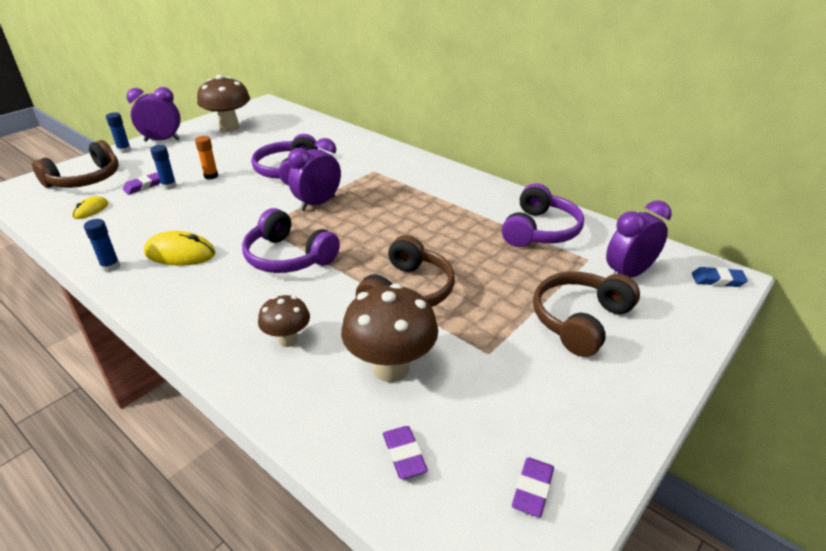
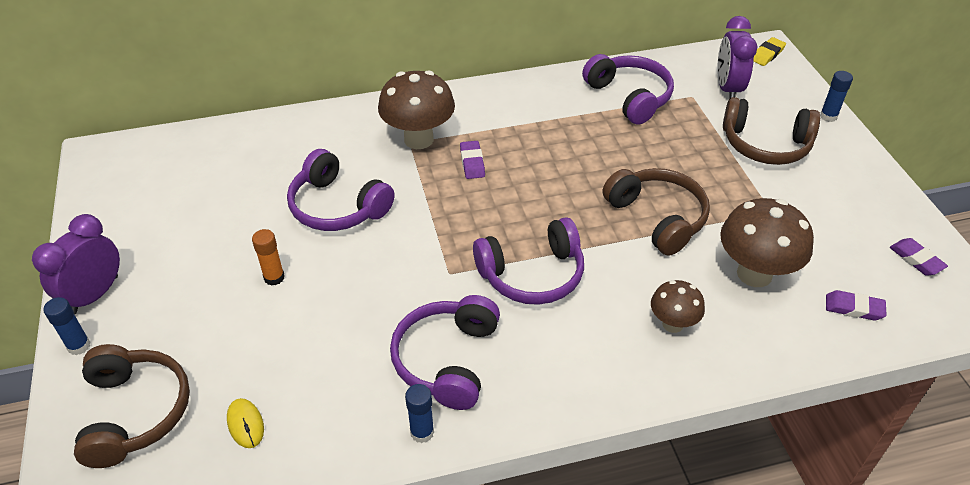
camera: 55 degrees left, 10 degrees up
(143, 186) = (230, 352): purple eraser -> purple eraser (472, 162)
(169, 186) = (259, 326): blue glue stick -> blue glue stick (828, 116)
(180, 253) = (447, 360): yellow mouse -> purple headphones
(229, 127) = (139, 214): brown mushroom -> brown mushroom (418, 139)
(318, 203) = (442, 212): purple clock -> none
(579, 320) = (765, 145): brown headphones -> brown headphones turned 60 degrees counterclockwise
(717, 280) = (767, 54): blue eraser -> yellow eraser

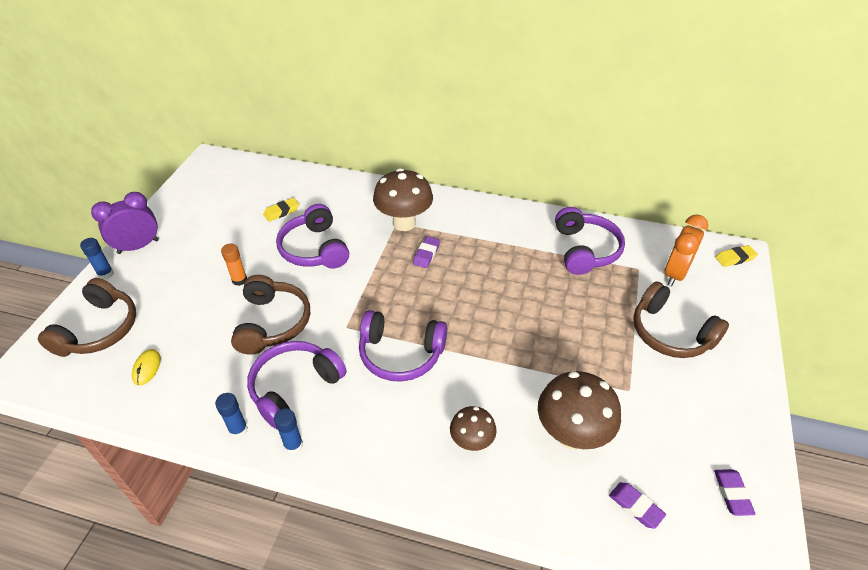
camera: 30 degrees right, 0 degrees up
(257, 181) = (282, 212): none -> yellow eraser
(657, 218) = (529, 353): brown headphones -> brown headphones (273, 323)
(727, 89) = (675, 274): purple clock -> orange clock
(828, 116) = (750, 332): blue glue stick -> blue glue stick (293, 445)

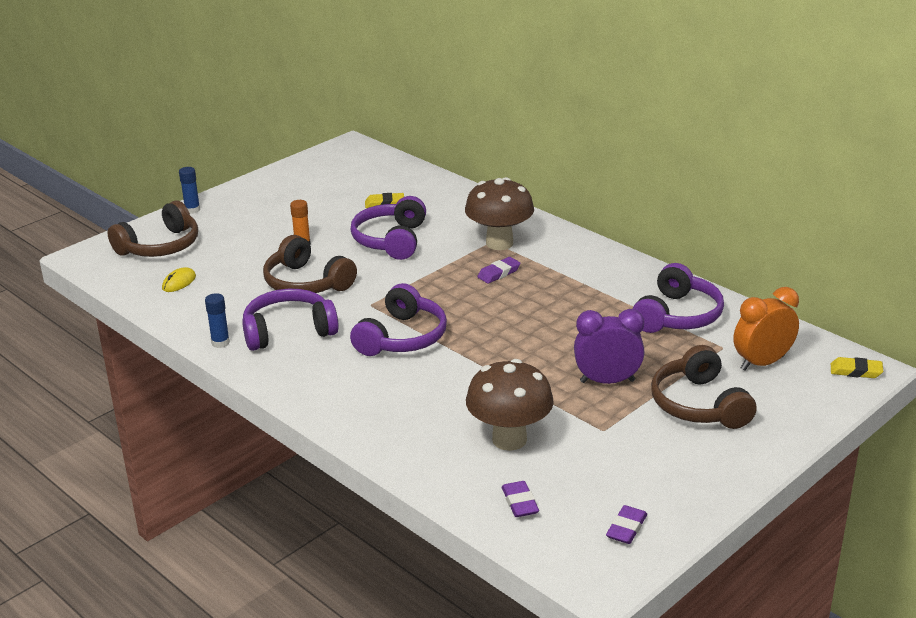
camera: 30 degrees right, 15 degrees down
(138, 246) = (234, 197): purple clock -> purple clock (607, 381)
(273, 323) = (306, 283): brown headphones -> brown headphones turned 105 degrees clockwise
(293, 445) = (256, 366): blue glue stick -> none
(400, 354) = (402, 337): purple headphones -> purple headphones turned 105 degrees counterclockwise
(471, 442) = (410, 414): brown mushroom -> none

